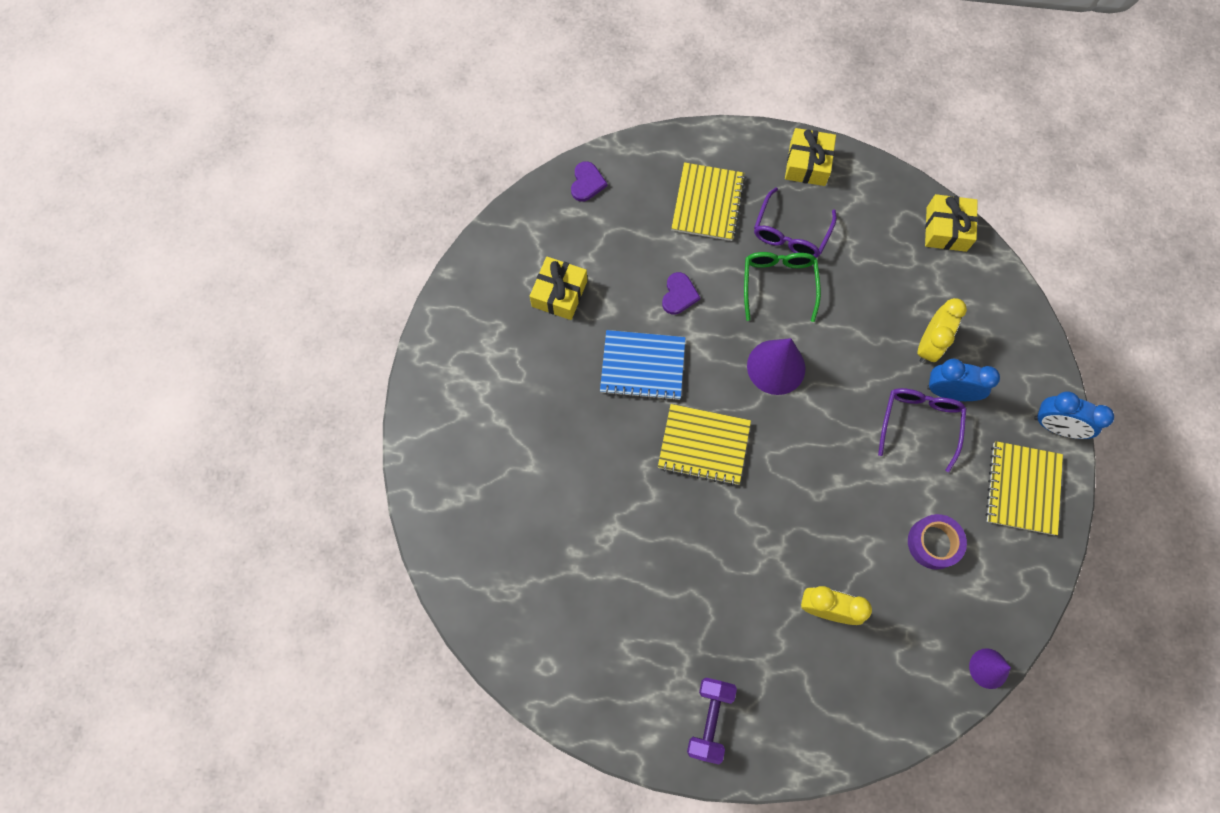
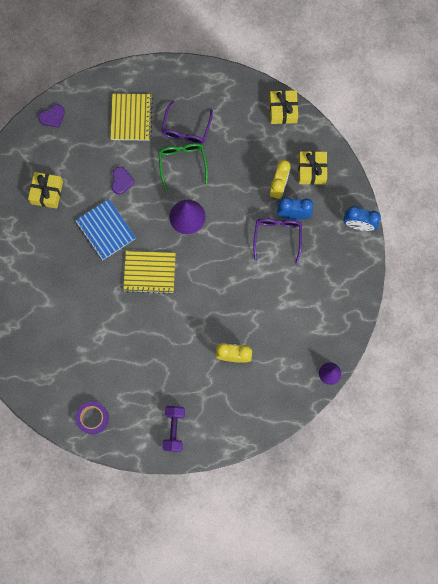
camera: 10 degrees left, 5 degrees up
(587, 183) = (52, 117): purple heart -> purple heart turned 60 degrees clockwise
(642, 366) = (105, 230): blue notebook -> blue notebook turned 60 degrees clockwise
(807, 164) = (191, 80): yellow gift -> yellow gift (312, 170)
(933, 543) = (292, 307): purple tape -> purple tape (93, 418)
(1022, 488) = (341, 266): yellow notebook -> none

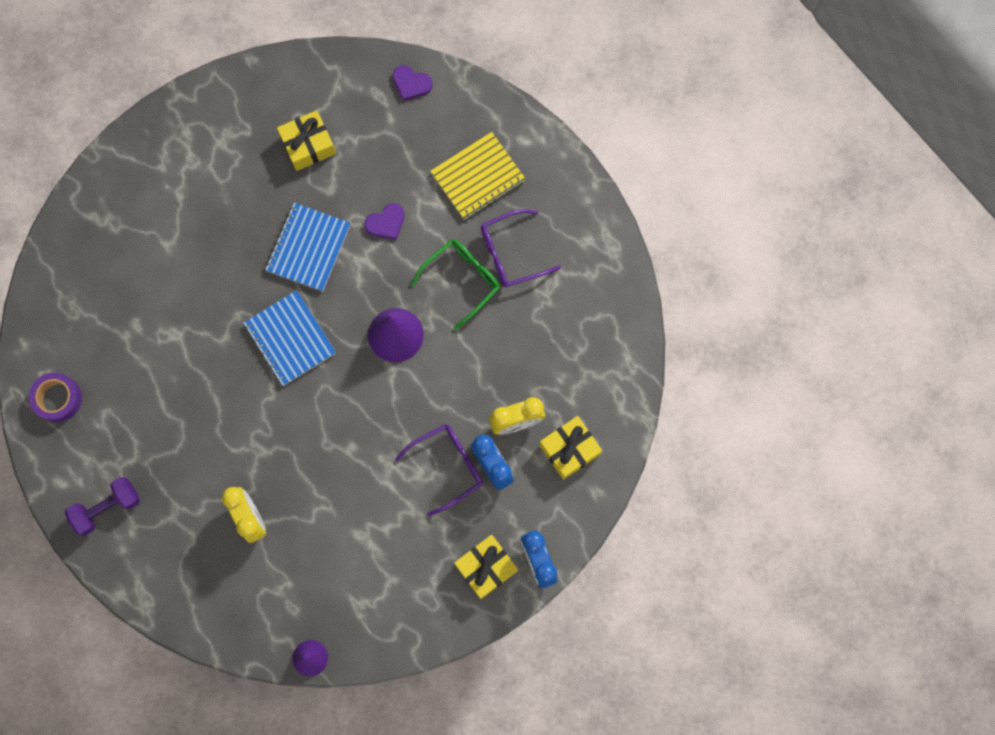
camera: 55 degrees right, 0 degrees up
(149, 272) = (290, 339): yellow notebook -> blue notebook
(283, 110) = (625, 357): yellow gift -> yellow gift (486, 567)

